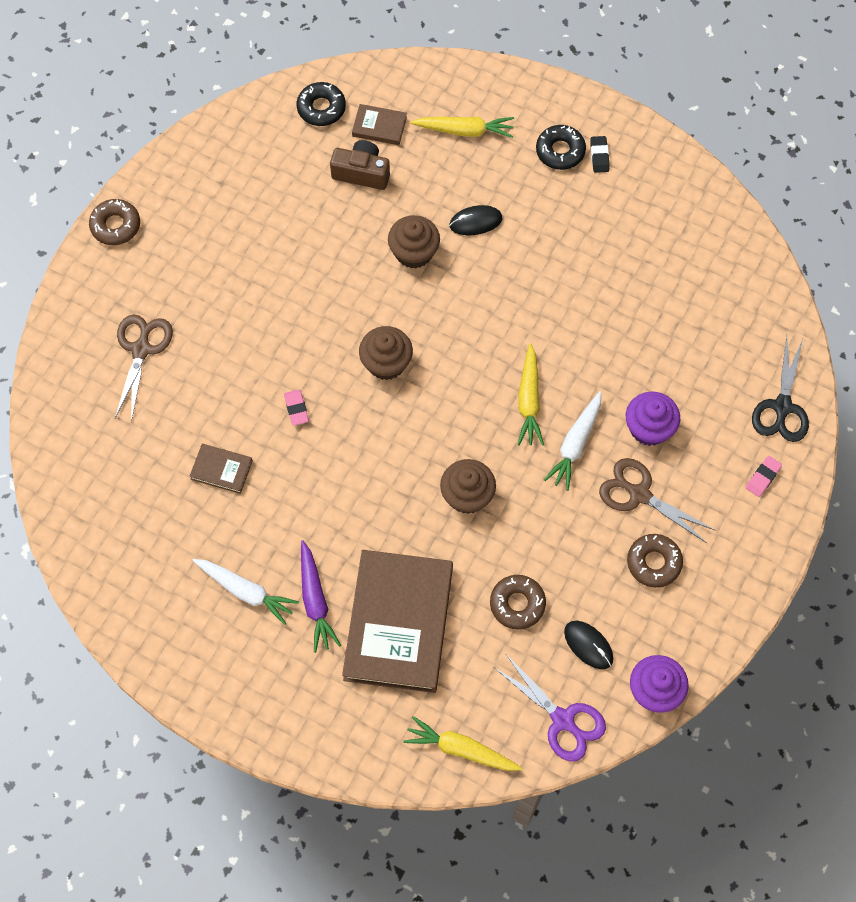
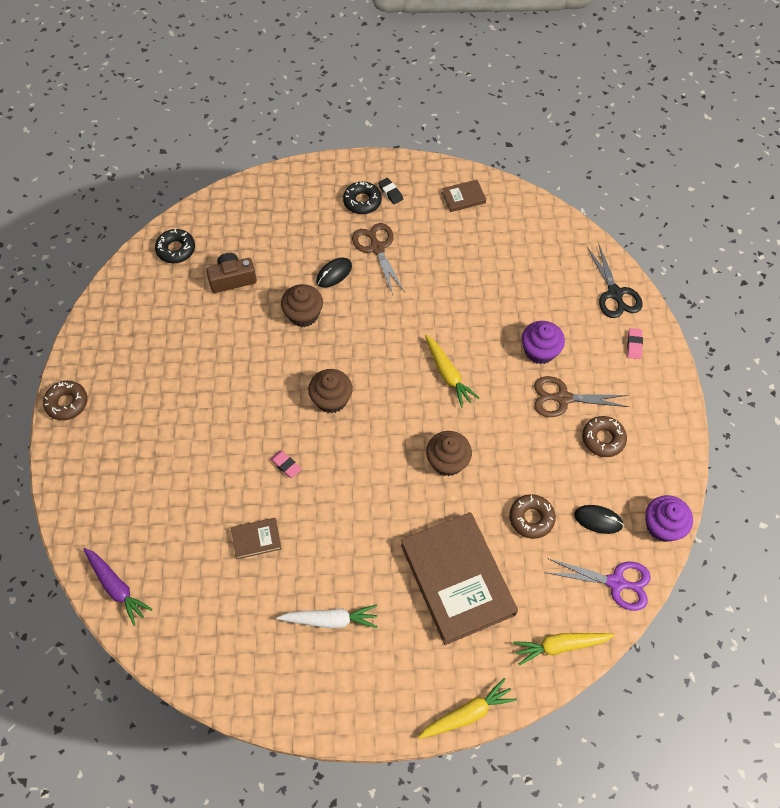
camera: 30 degrees left, 5 degrees down
(141, 349) = (140, 483): brown scissors -> brown scissors (377, 248)
(315, 600) = (386, 597): purple carrot -> purple carrot (116, 587)
(379, 127) = (226, 243): brown book -> brown book (463, 197)
(464, 130) = (288, 218): yellow carrot -> yellow carrot (467, 714)
(575, 444) = (498, 387): white carrot -> none

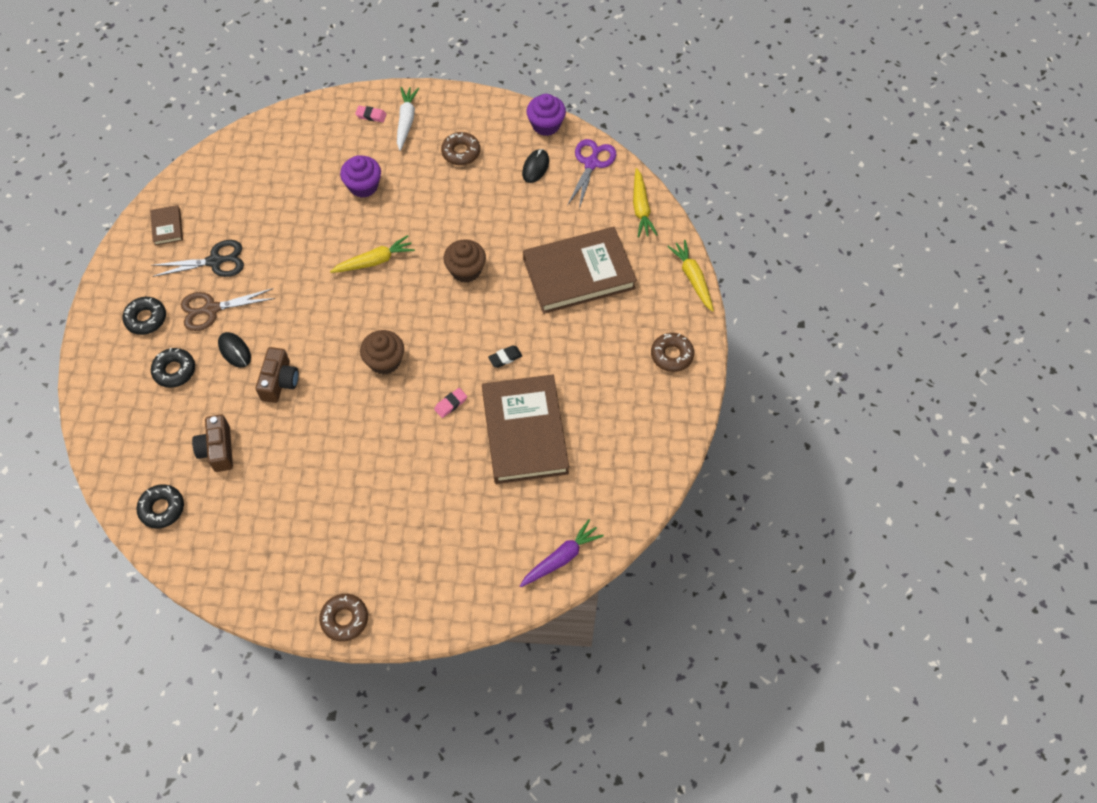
camera: 85 degrees left, 0 degrees up
(256, 539) = (524, 432): brown book -> brown book, size x2.38
(303, 314) = (279, 381): brown cupcake -> brown camera
(310, 232) = (174, 370): none -> black donut
(330, 620) = (607, 373): white carrot -> white carrot (406, 121)
(390, 192) = (141, 291): black eraser -> black eraser (505, 358)
(531, 518) = (529, 214): brown donut -> brown donut (671, 355)
(562, 398) = (416, 175): brown scissors -> none
(615, 294) = (313, 121): black scissors -> black scissors (215, 261)

